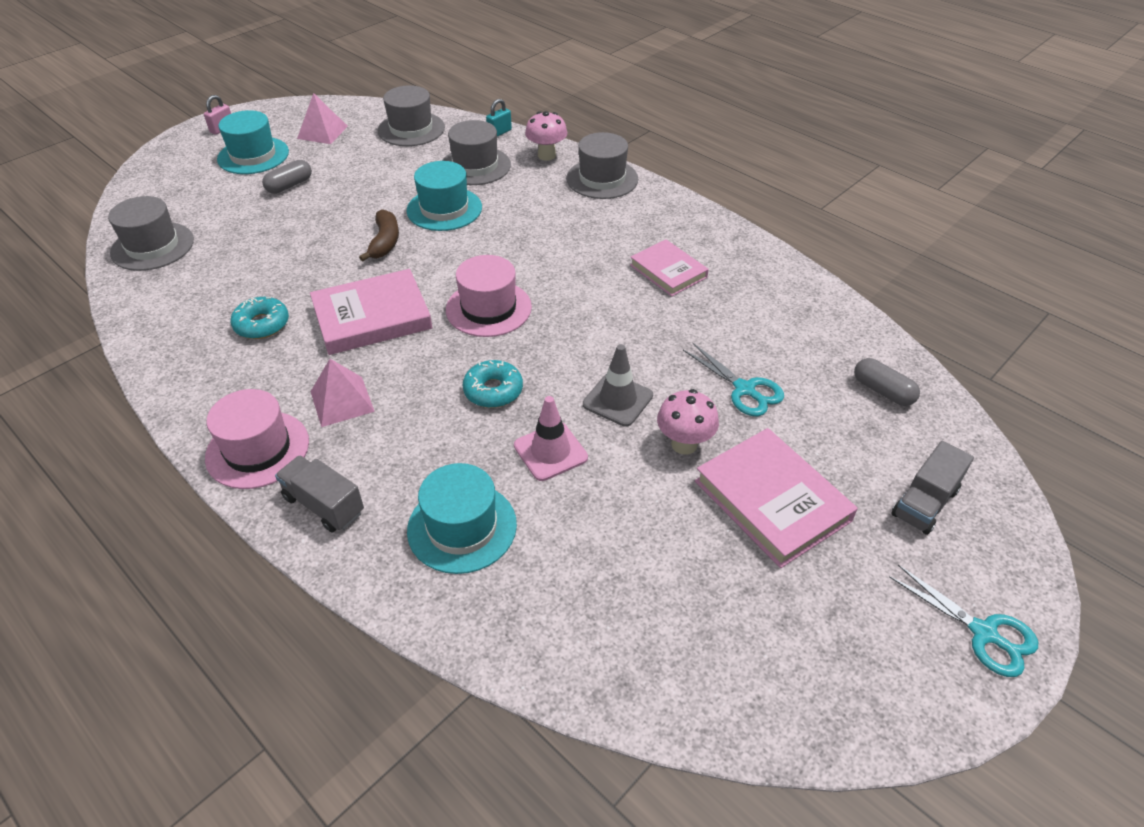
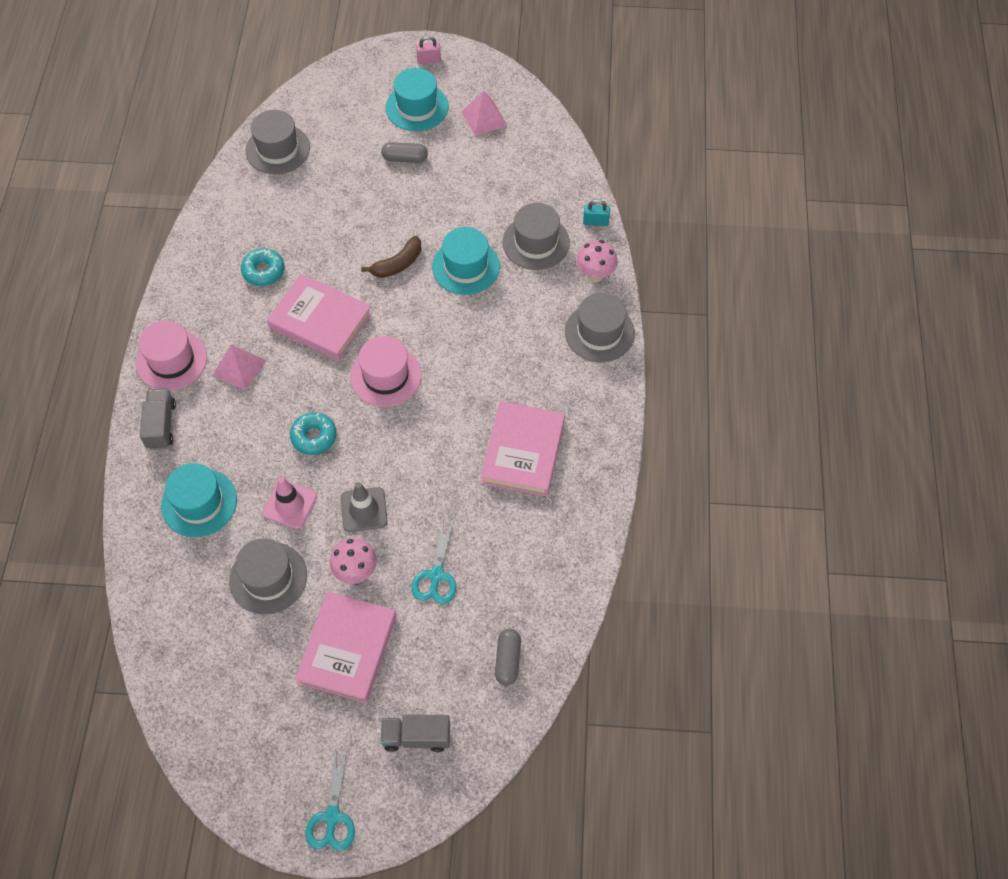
camera: 50 degrees right, 15 degrees up
(411, 129) = (542, 165): grey hat -> grey hat (268, 578)
(668, 271) = (523, 451): pink book -> pink book, size x1.55

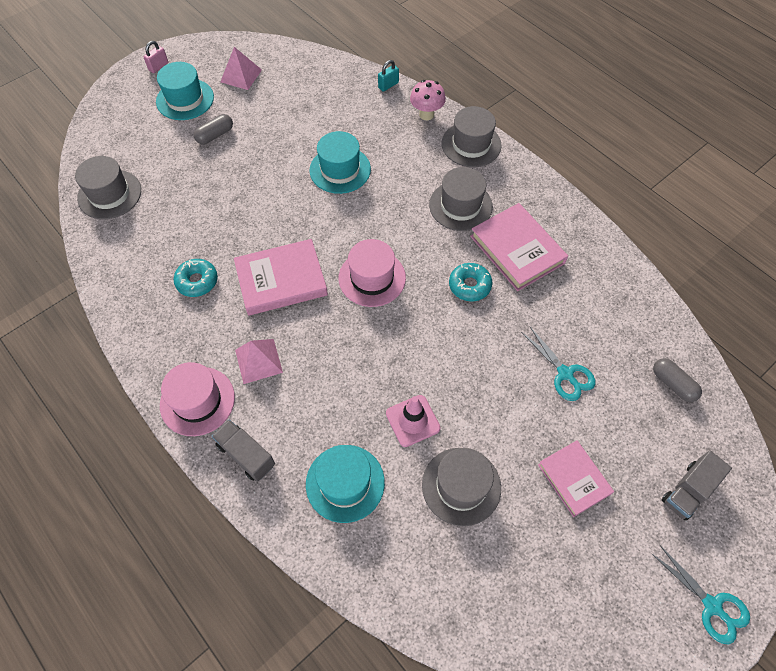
camera: 45 degrees left, 0 degrees up
(314, 437) = (372, 360): turquoise donut -> turquoise donut (469, 285)
(347, 649) = (574, 479): pink book -> pink book, size x0.65
(356, 572) = (513, 422): pink mushroom -> none
(364, 509) = (466, 376): grey traffic cone -> none
(398, 264) = (292, 202): brown banana -> none
(536, 242) = (367, 123): grey hat -> grey hat (460, 205)

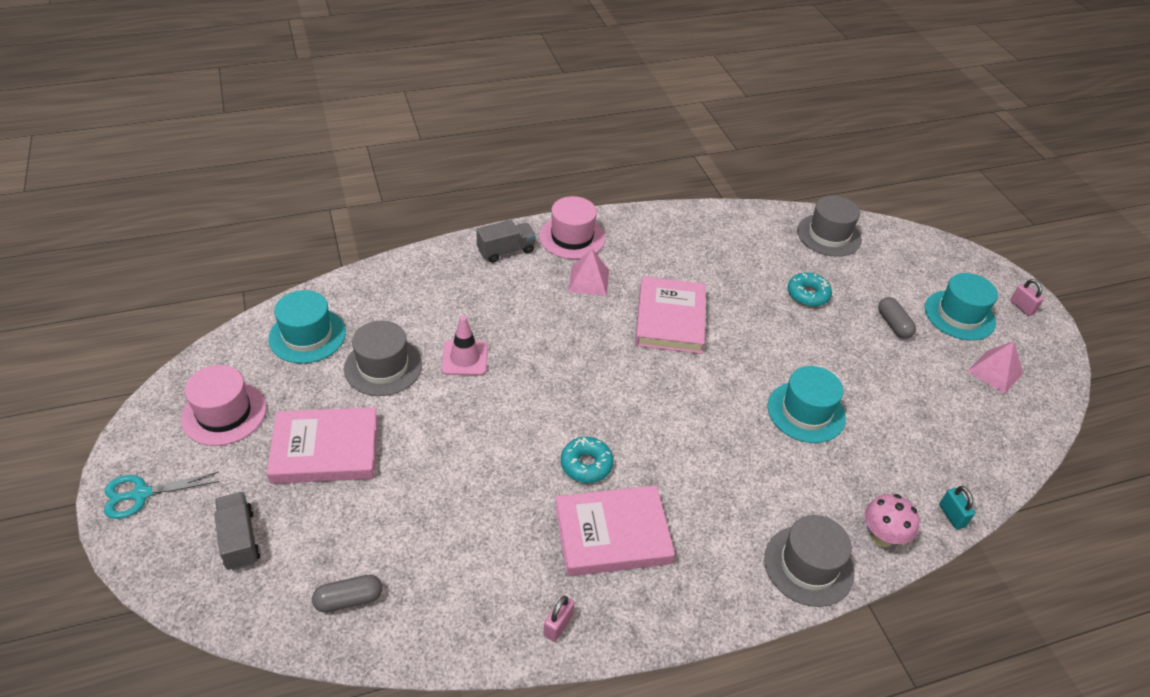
camera: 110 degrees right, 15 degrees down
(197, 281) = (696, 265): turquoise donut -> turquoise donut (807, 294)
(345, 483) = (441, 297): turquoise hat -> turquoise hat (307, 335)
(372, 278) = (639, 386): pink hat -> pink hat (224, 413)
(460, 205) = (705, 506): grey hat -> none
(565, 374) = (430, 499): turquoise scissors -> none
(574, 479) = (325, 450): pink book -> pink book, size x1.55
(600, 256) = (558, 625): none -> pink padlock

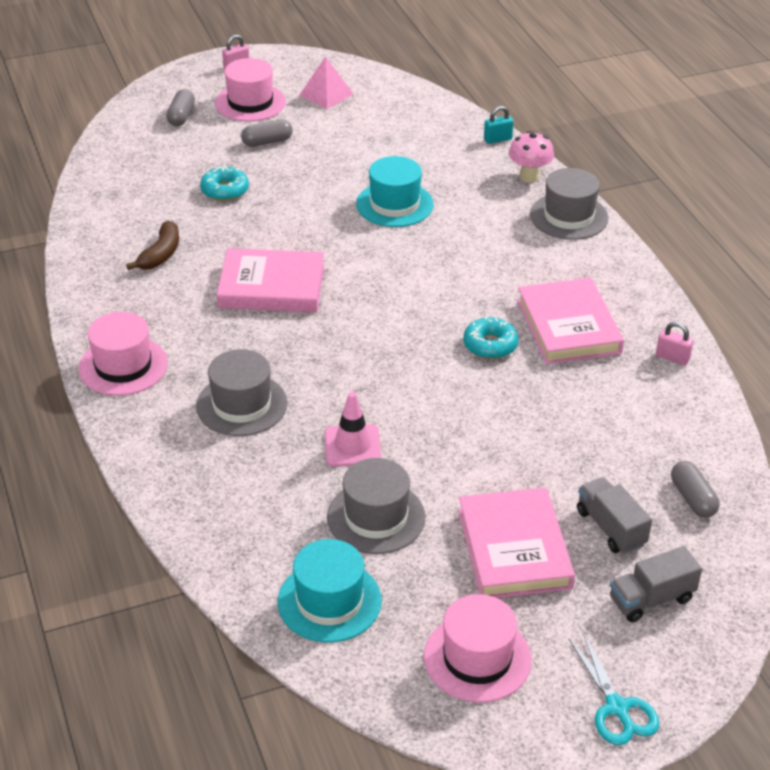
camera: 90 degrees left, 5 degrees down
(506, 251) = (150, 425): grey truck -> grey truck (611, 528)
(589, 280) = (207, 349): pink pyramid -> none
(710, 256) = (161, 254): none -> brown banana
(829, 235) = (123, 168): grey hat -> grey hat (241, 405)
(920, 269) = (181, 116): none -> grey capsule
(959, 315) = (250, 102): turquoise hat -> pink hat

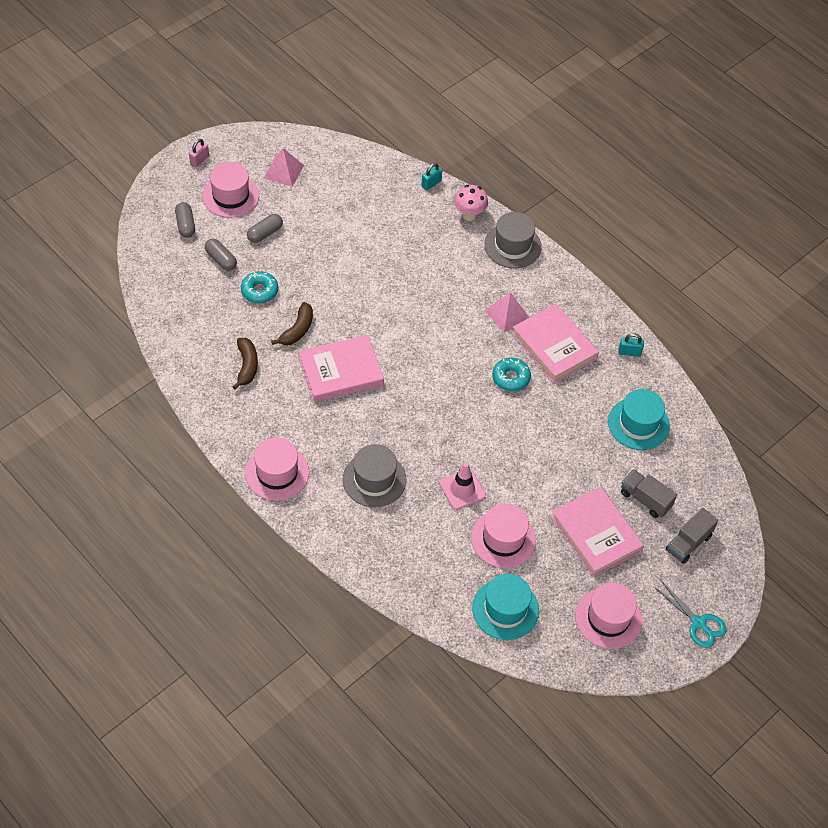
camera: 25 degrees left, 15 degrees up
(245, 235) = (297, 330): none -> brown banana
(376, 517) = (503, 539): grey hat -> pink hat
(394, 204) = (388, 269): turquoise hat -> turquoise hat (638, 424)
(522, 280) = (507, 314): none -> pink pyramid
(672, 357) = (629, 352): pink padlock -> turquoise padlock
(692, 498) = (684, 461): grey capsule -> grey capsule (221, 259)

